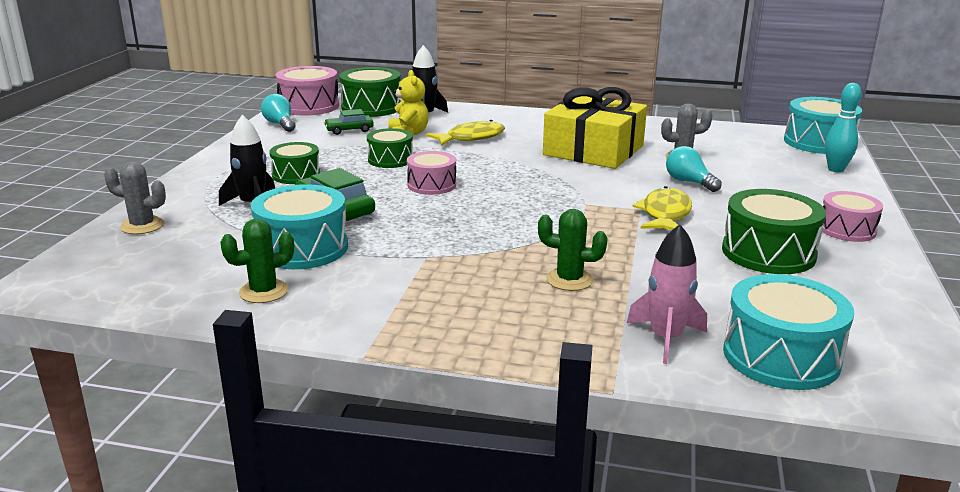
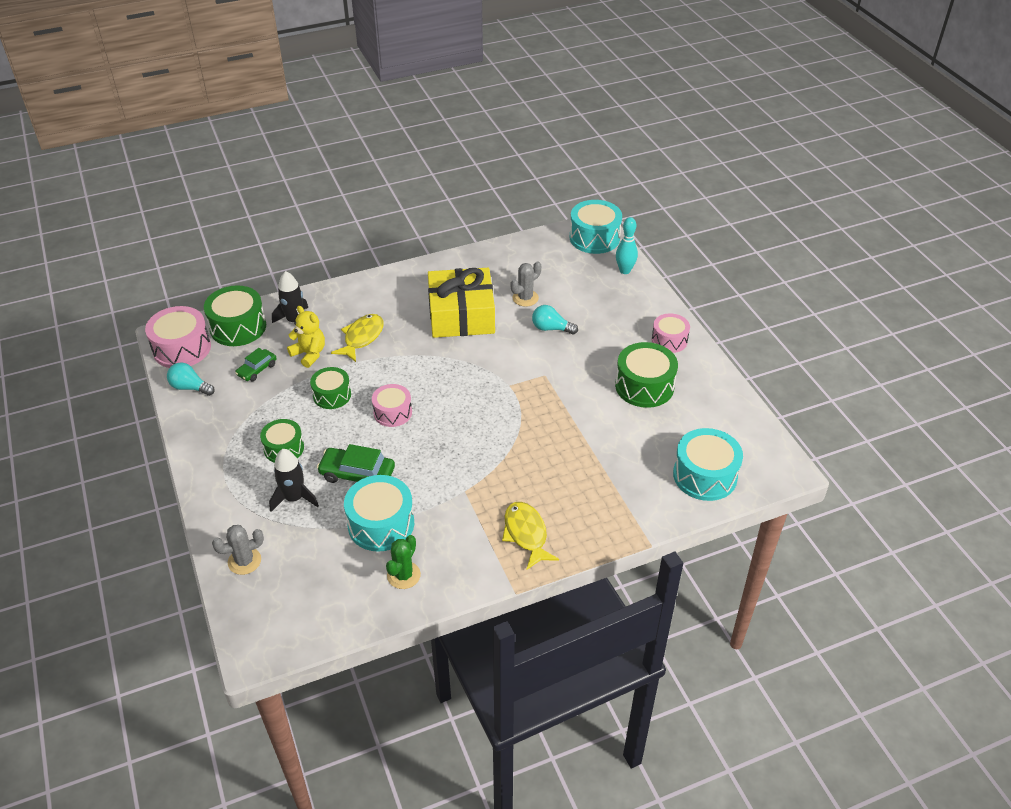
camera: 35 degrees left, 20 degrees up
(569, 280) = (562, 468): green cactus -> none
(665, 214) = (563, 373): yellow fish -> yellow fish (526, 534)
(665, 338) = (646, 491): pink rocket -> none

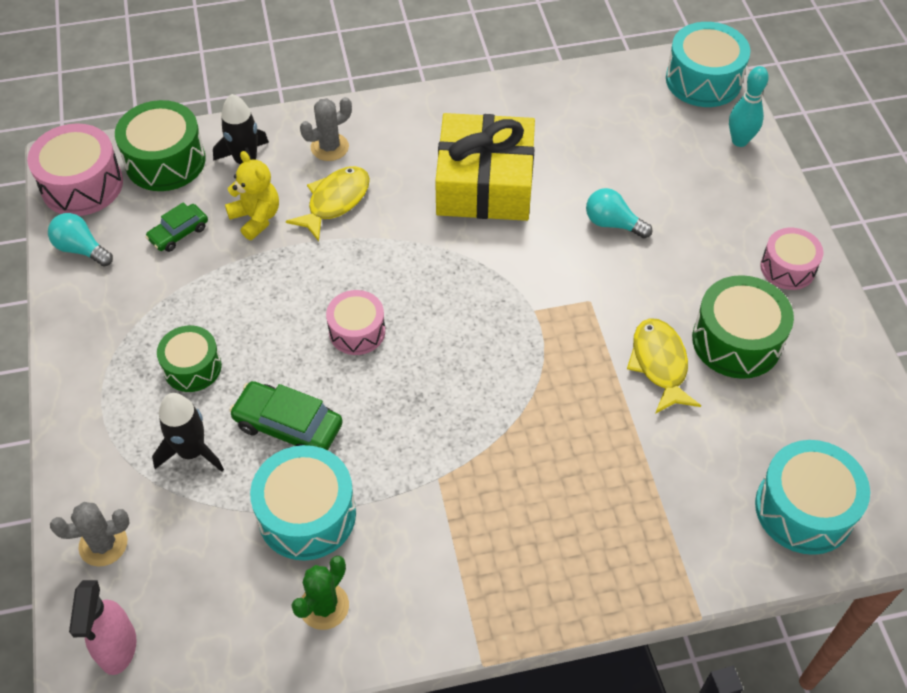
camera: 10 degrees right, 10 degrees up
(268, 620) = (118, 649): none -> pink spray bottle
(332, 395) = (276, 290): green drum -> none
(525, 298) = (583, 168): grey cactus -> grey cactus (329, 147)
(526, 534) = (516, 566): yellow fish -> yellow fish (659, 364)

